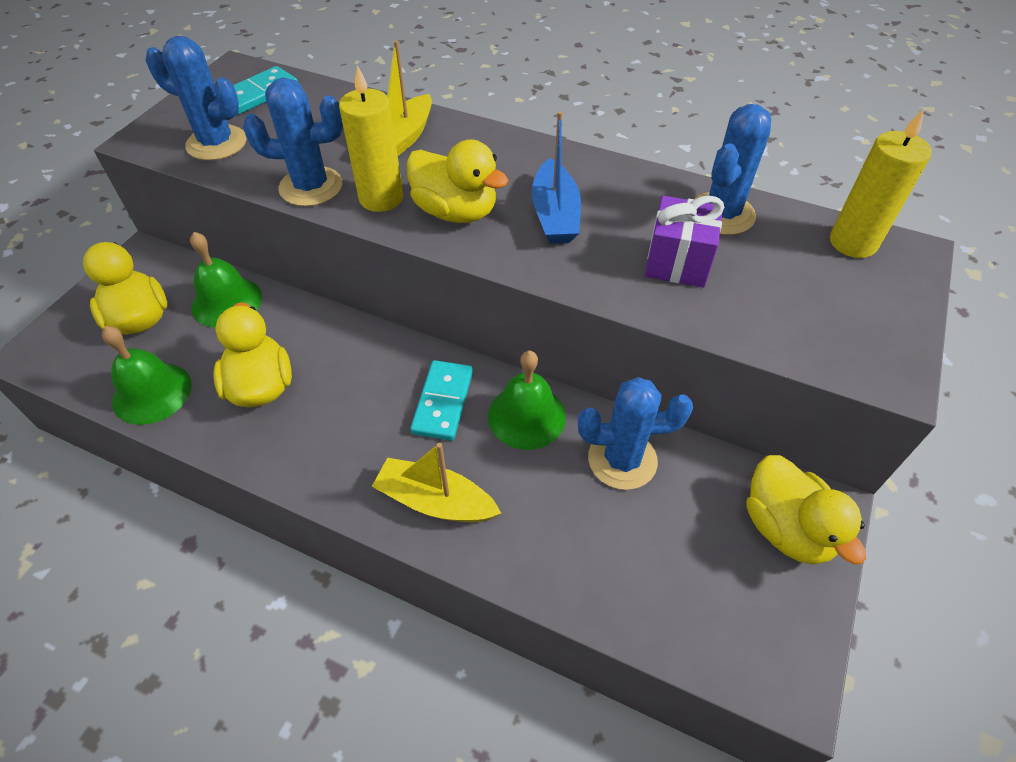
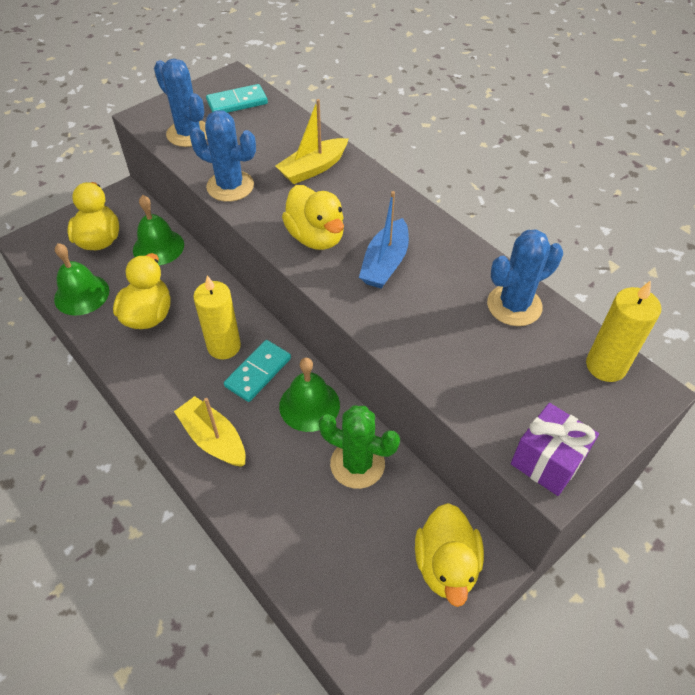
camera: 25 degrees right, 0 degrees up
(381, 198) = (271, 210): yellow candle -> yellow candle (224, 346)
(622, 459) = (357, 464): blue cactus -> green cactus
(677, 262) = (451, 332): purple gift -> purple gift (547, 461)

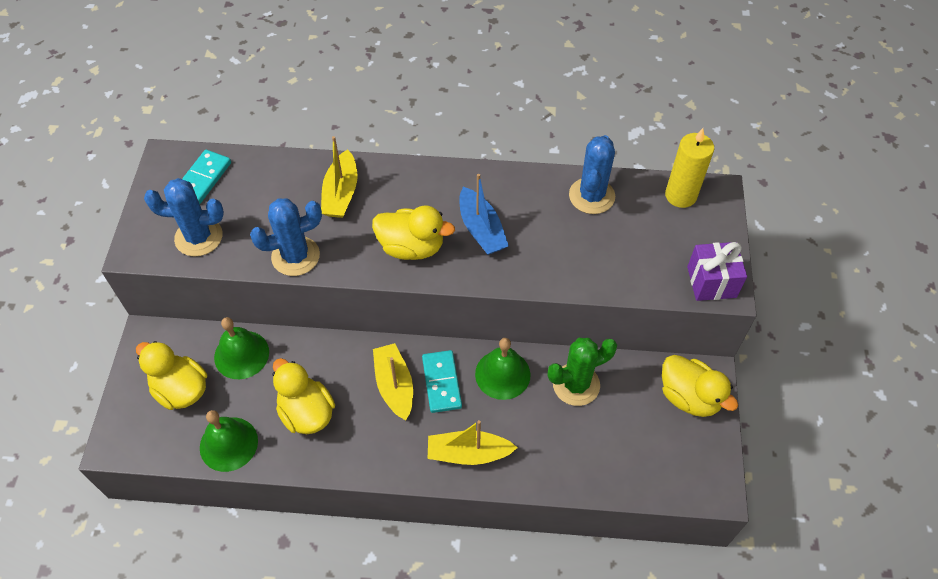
camera: 45 degrees left, 5 degrees up
(224, 346) = (394, 386): yellow candle -> yellow boat

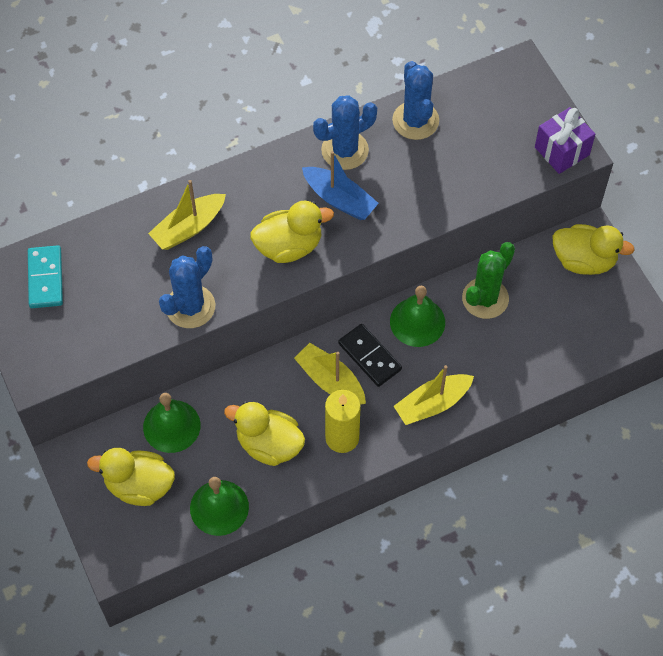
camera: 30 degrees left, 5 degrees up
(199, 237) = (86, 334): blue cactus -> blue cactus (345, 150)
(341, 193) = (188, 228): yellow boat -> yellow boat turned 75 degrees clockwise
(442, 382) = (370, 356): turquoise domino -> black domino
(680, 195) = (491, 83): yellow candle -> yellow candle (342, 438)

